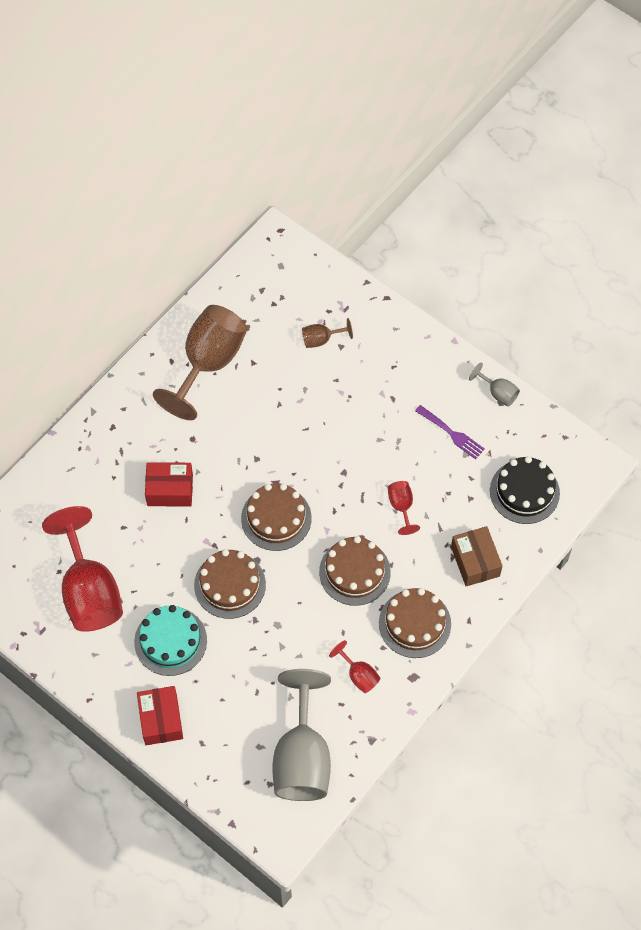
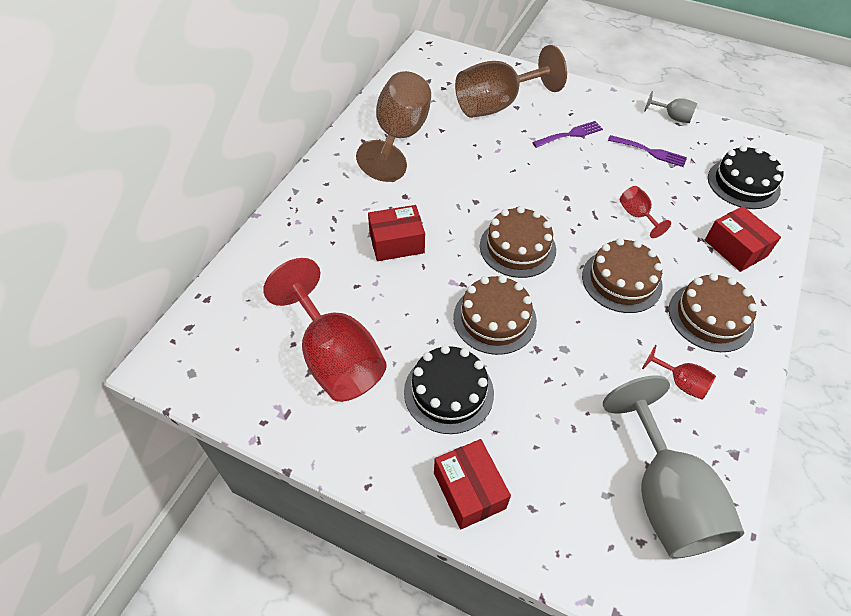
camera: 15 degrees left, 10 degrees down
(170, 641) = (448, 392): turquoise cake -> black cake
(321, 339) = (497, 105): brown goblet -> brown goblet, size x2.26
(381, 395) = (570, 134): none -> purple fork
(475, 561) = (735, 248): brown box -> red box

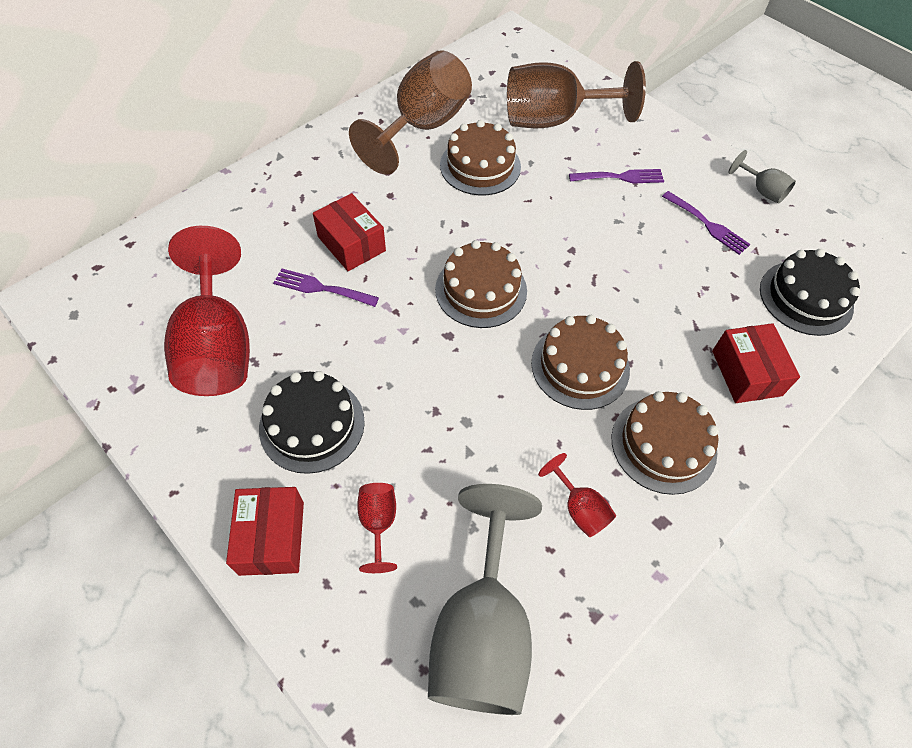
camera: 20 degrees right, 5 degrees up
(393, 285) = (321, 288): none -> purple fork
(396, 243) = (351, 244): red box -> red box turned 45 degrees clockwise
(494, 319) = (408, 361): brown cake -> brown cake (480, 166)
(637, 215) = (645, 296): red goblet -> red goblet (378, 523)

